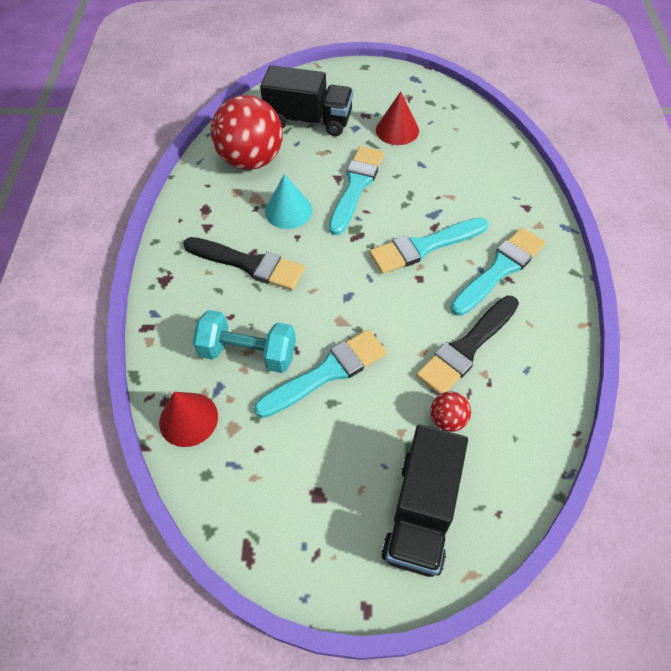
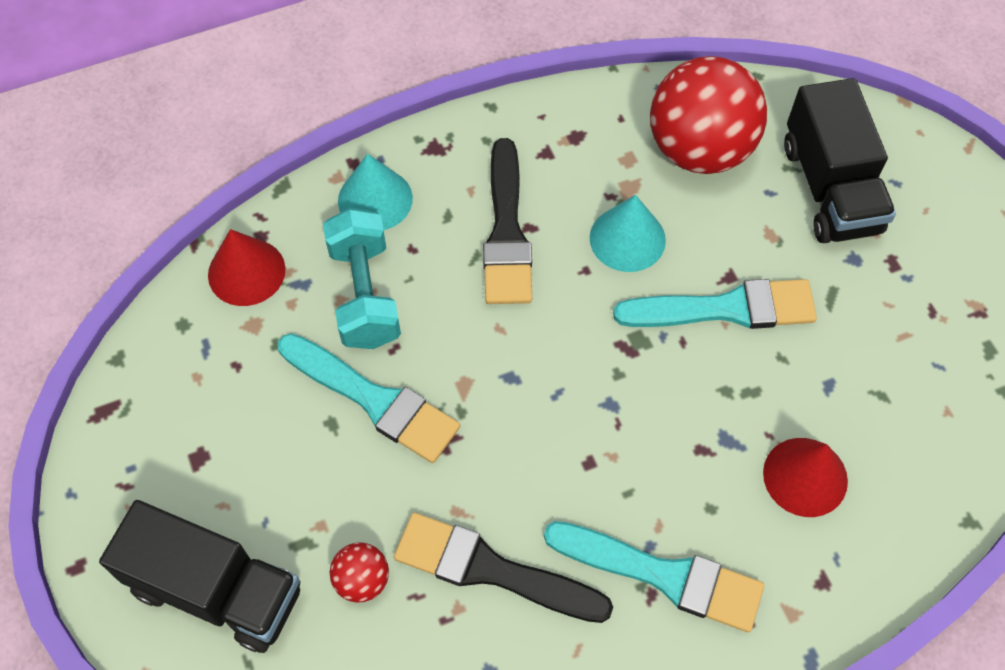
camera: 65 degrees right, 5 degrees up
(181, 324) = (375, 199): none -> turquoise cone
(397, 130) = (886, 322): red cone -> red cone (805, 476)
(421, 512) = (216, 590): black truck -> black truck turned 150 degrees counterclockwise
(424, 247) = (653, 448): turquoise brush -> none

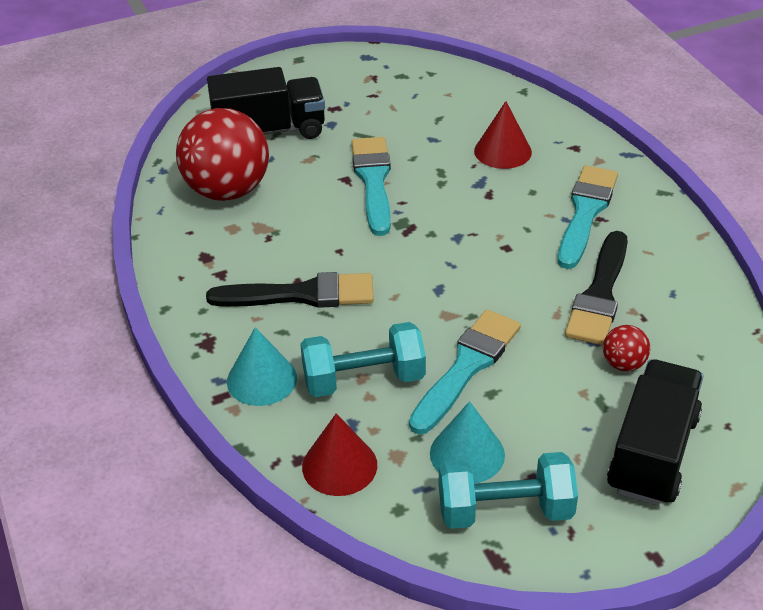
camera: 90 degrees left, 20 degrees down
(162, 423) = (505, 510): none -> turquoise dumbbell
(627, 239) = (310, 228): turquoise cone -> turquoise cone (467, 454)

